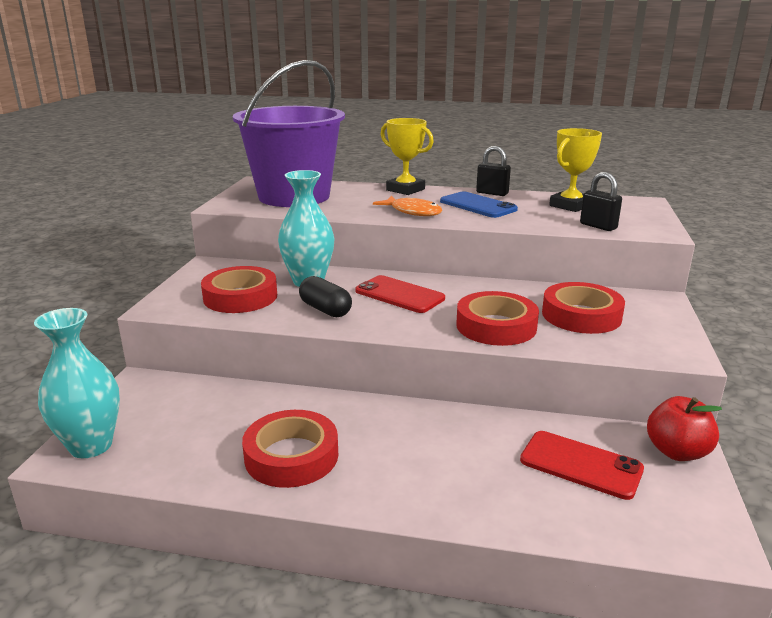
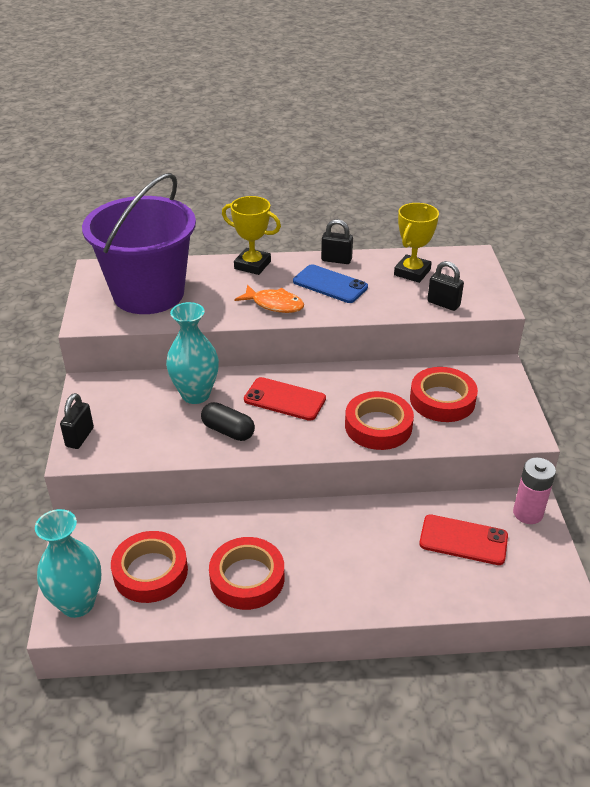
camera: 15 degrees left, 15 degrees up
(173, 296) = (80, 437): none -> black padlock
(240, 297) = (143, 427): red tape -> red tape (150, 571)
(677, 452) = (527, 513): red apple -> pink battery

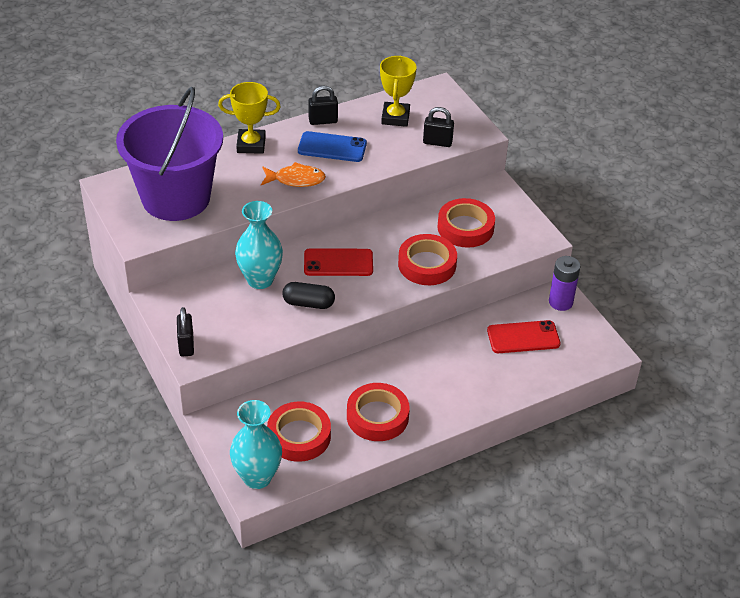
camera: 25 degrees left, 5 degrees up
(527, 513) = (560, 302): pink battery -> purple battery

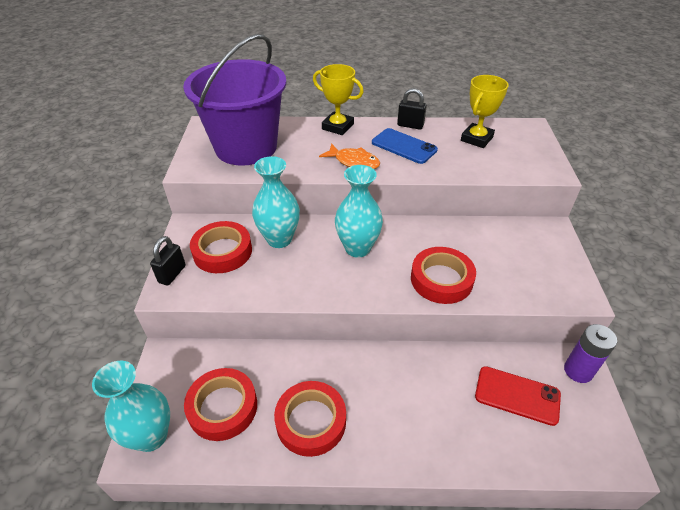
camera: 30 degrees right, 0 degrees up
(308, 303) = (304, 276): black capsule -> none
(338, 263) = (357, 248): red phone -> turquoise vase
(437, 142) = (505, 168): black padlock -> none
(465, 228) = (501, 257): red tape -> red tape (222, 251)

